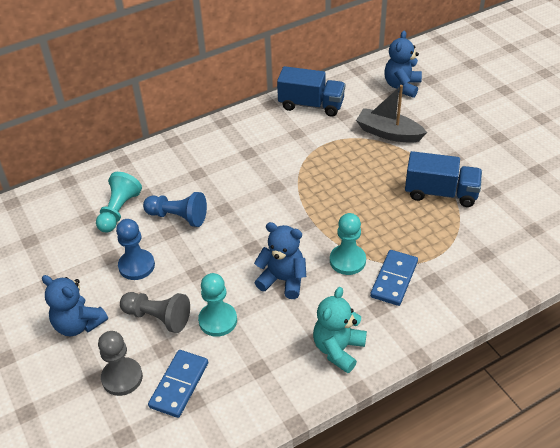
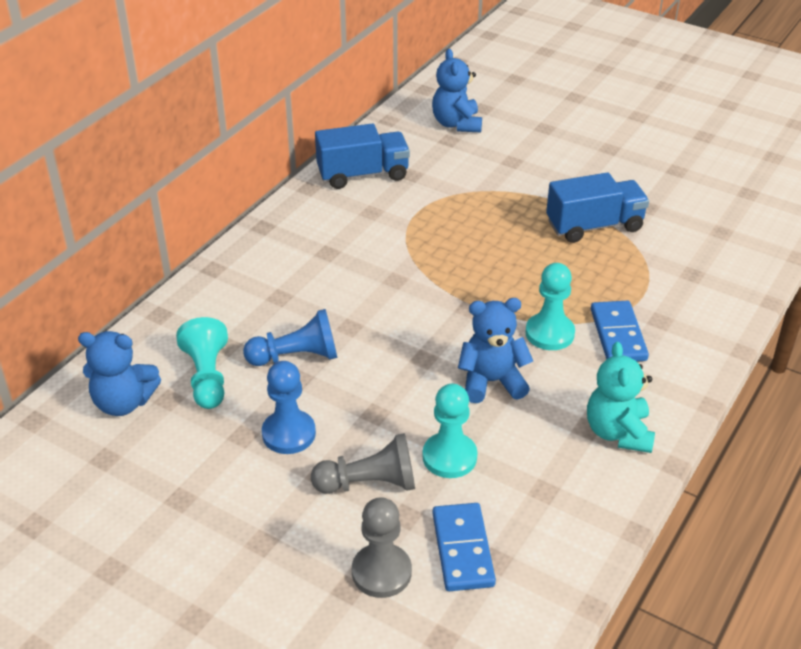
camera: 30 degrees left, 5 degrees down
(78, 324) = (267, 534): blue teddy bear -> blue teddy bear (124, 402)
(388, 133) = (483, 179): grey boat -> none

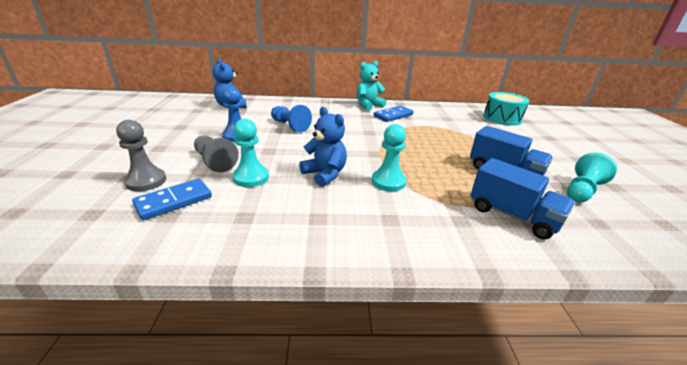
camera: 55 degrees right, 10 degrees down
(207, 377) = (259, 114): turquoise pawn -> turquoise pawn (582, 190)
(363, 174) = (427, 110): blue truck -> blue truck (512, 216)
(456, 124) = (502, 118): blue teddy bear -> turquoise drum
(618, 335) = (421, 206): blue domino -> blue domino (393, 115)
(618, 432) = (325, 233): turquoise teddy bear -> turquoise teddy bear (368, 105)

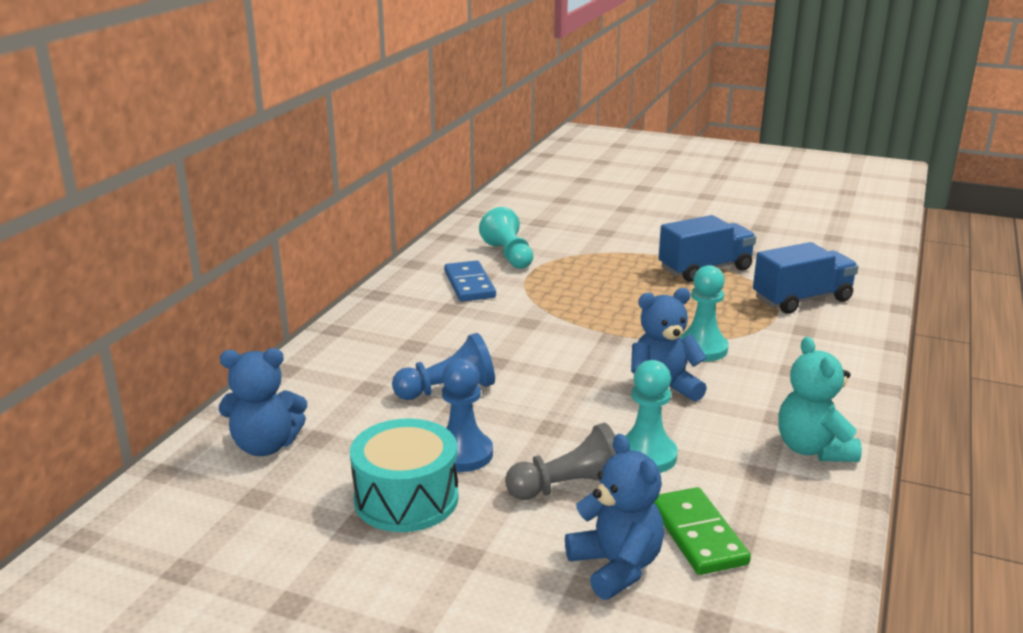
camera: 65 degrees left, 5 degrees down
(146, 181) = (616, 566): grey pawn -> blue teddy bear
(174, 201) = (697, 535): blue domino -> green domino
(368, 105) = (401, 293): turquoise teddy bear -> turquoise teddy bear (813, 449)
(502, 118) = (541, 211): turquoise drum -> turquoise drum (406, 498)
(582, 190) = (763, 246): turquoise pawn -> turquoise pawn (509, 255)

